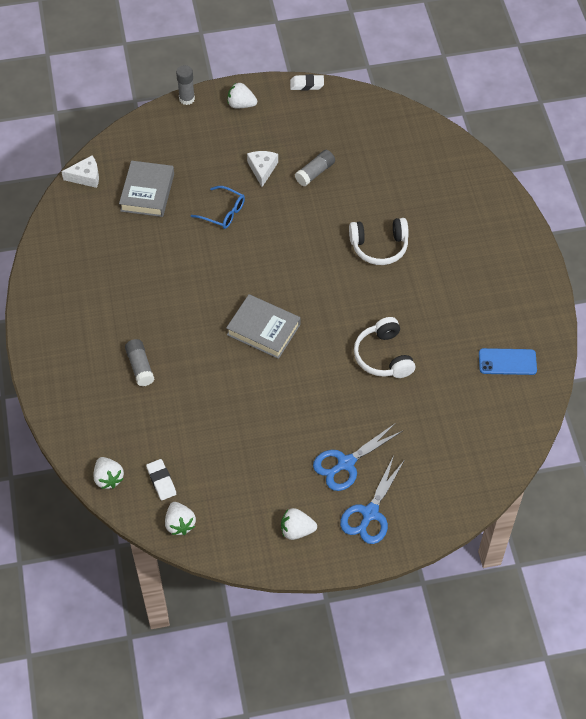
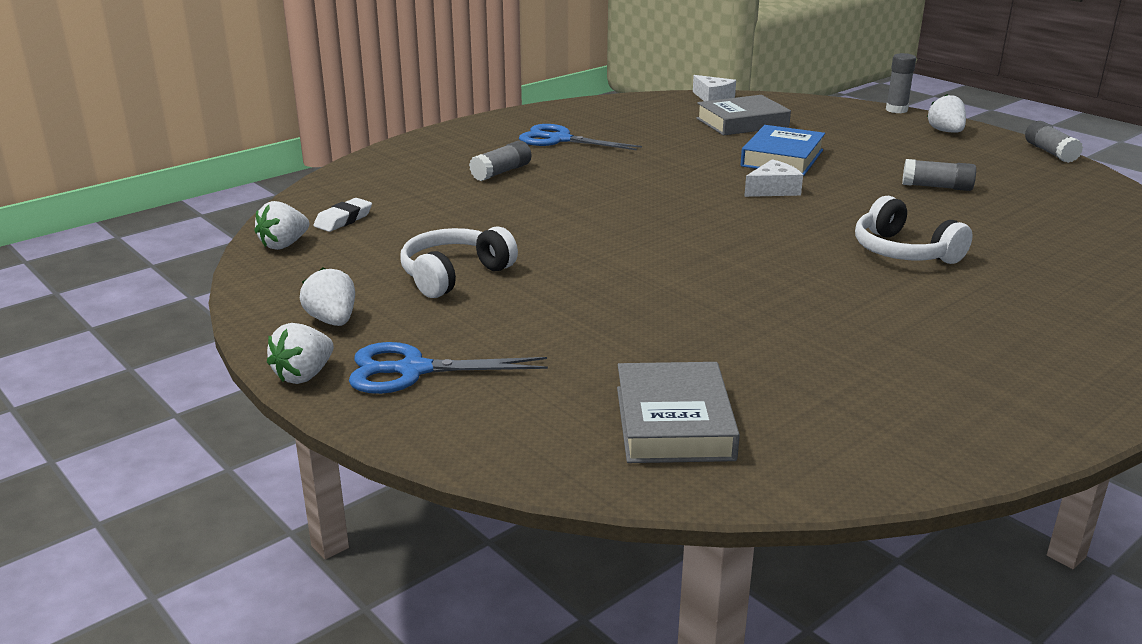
camera: 60 degrees right, 30 degrees down
(108, 478) = (323, 194): white strawberry -> white strawberry (304, 375)
(223, 212) = (782, 158): blue glasses -> blue book
(262, 169) = (882, 161): white cheese -> white cheese (773, 190)
(263, 330) = (648, 218): grey book -> grey book (673, 423)
(307, 84) = (1050, 152): white eraser -> grey glue stick
(346, 463) = (491, 326): blue scissors -> blue scissors (560, 140)
(383, 356) = (722, 303): white headphones -> white headphones (454, 275)
(507, 362) = (877, 415): blue phone -> none

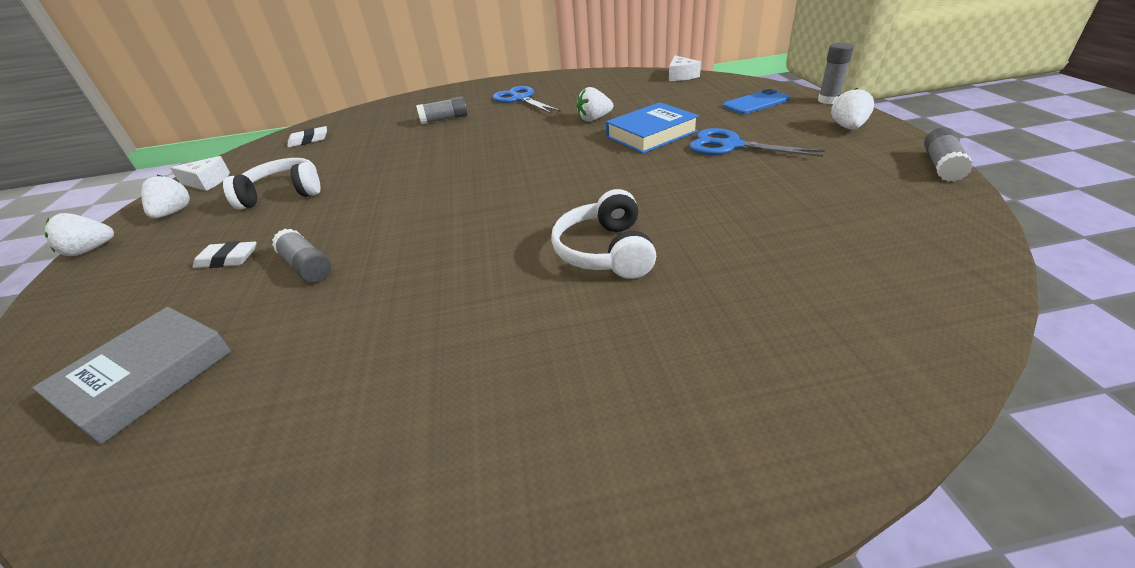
camera: 35 degrees right, 10 degrees up
(284, 245) = (254, 152): white strawberry -> white strawberry (594, 119)
(413, 370) = (131, 264): blue scissors -> blue scissors (731, 146)
(536, 338) = (228, 259): none -> white eraser
(742, 123) = (670, 99): grey book -> none
(773, 190) = (596, 163): white cheese -> white cheese (207, 182)
(835, 118) = (756, 103): none -> blue phone
(937, 187) = (749, 185): grey glue stick -> grey glue stick (307, 267)

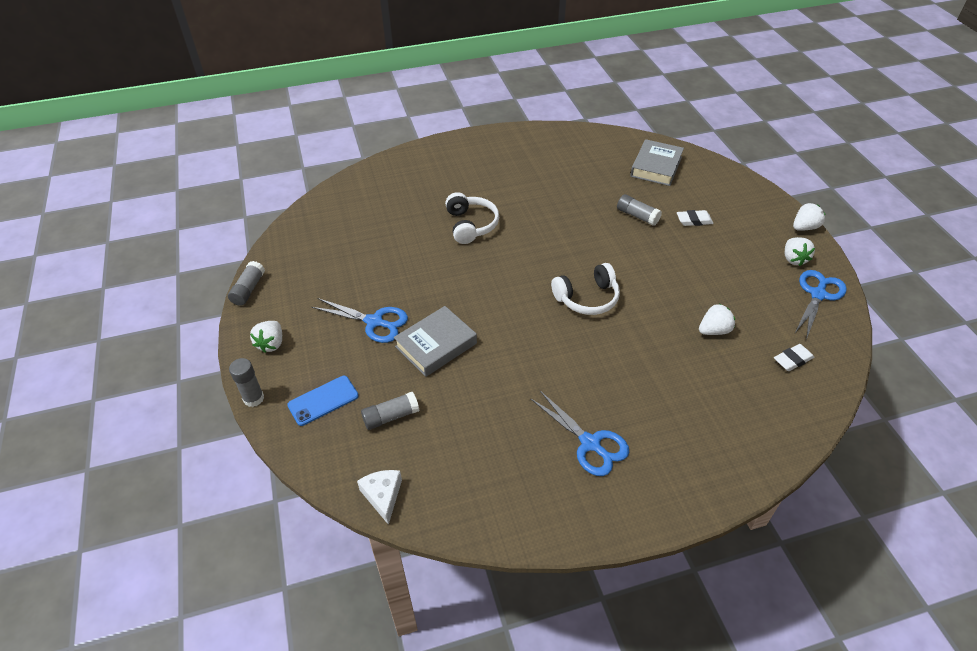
camera: 170 degrees right, 10 degrees up
(207, 182) = (818, 294): white cheese -> blue scissors
(283, 194) = (724, 277): white headphones -> white headphones (587, 298)
(444, 119) = (662, 396): grey glue stick -> grey glue stick (391, 416)
(594, 119) = (491, 380): white strawberry -> white strawberry (714, 330)
(651, 134) = (436, 345): blue book -> grey book

